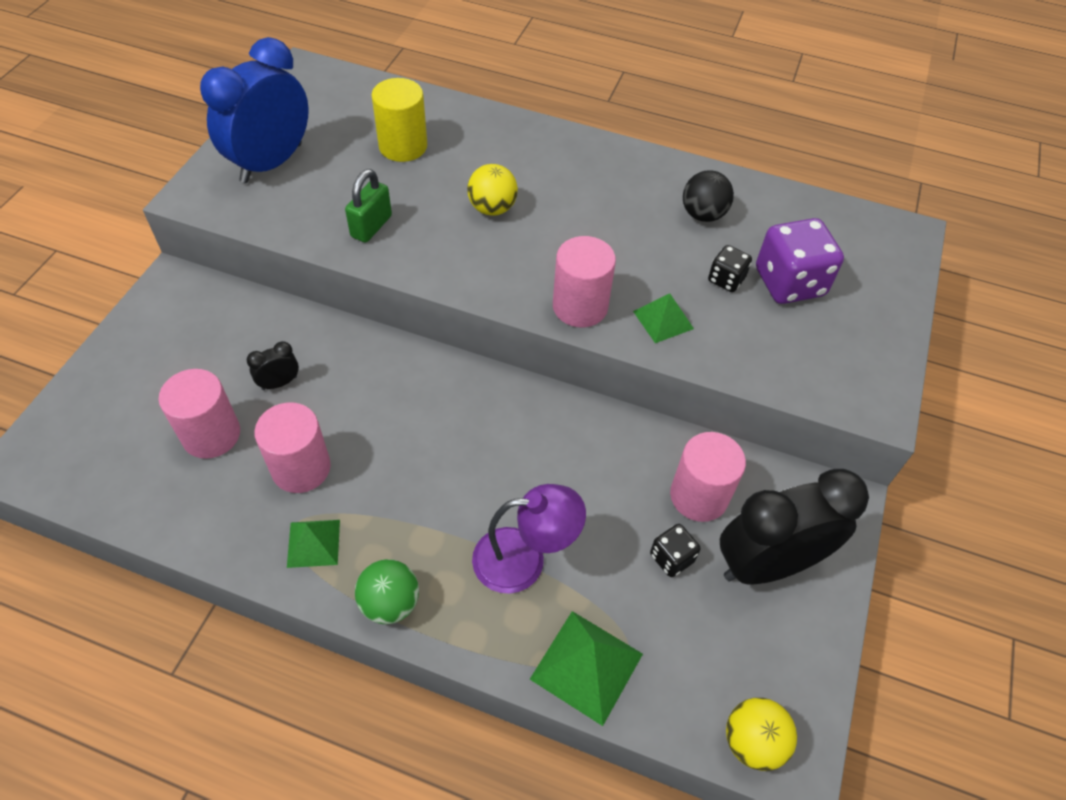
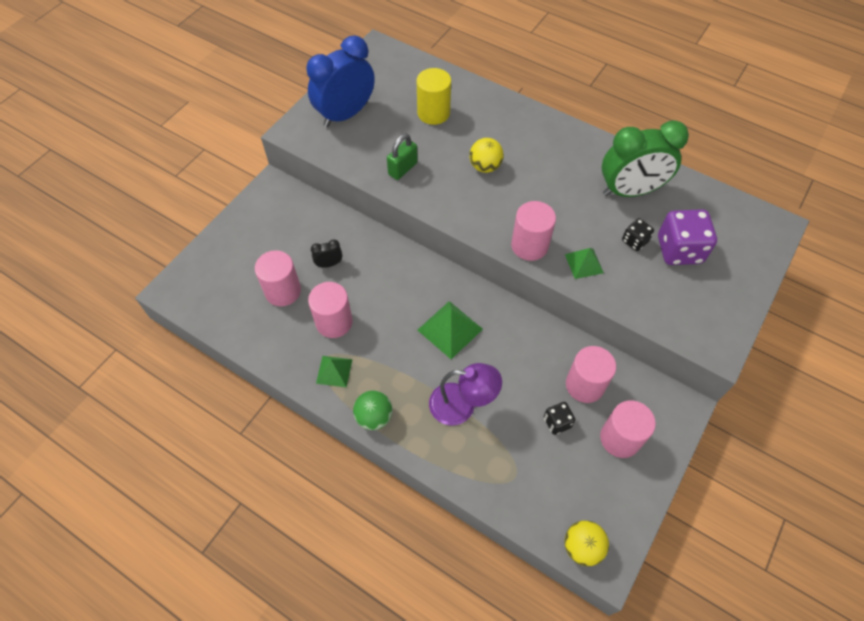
camera: 15 degrees right, 5 degrees up
(586, 666) = (487, 479): green pyramid -> green pyramid (450, 329)
(703, 214) = (630, 191): black ball -> green clock
(767, 564) = (620, 438): black clock -> pink cylinder

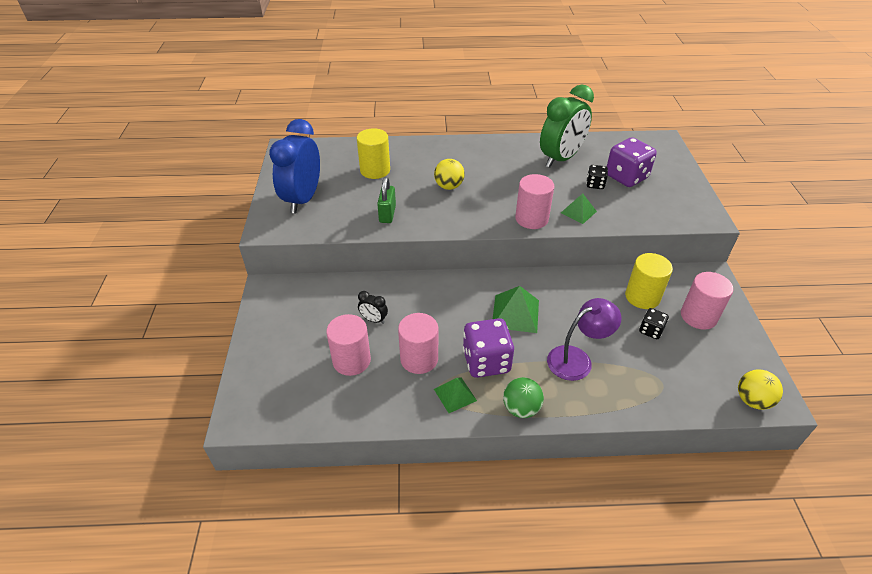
camera: 35 degrees left, 15 degrees down
(329, 264) = (374, 319): black clock -> black clock turned 105 degrees counterclockwise
(384, 358) = (486, 361): none -> purple dice
(585, 385) = (642, 297): pink cylinder -> yellow cylinder

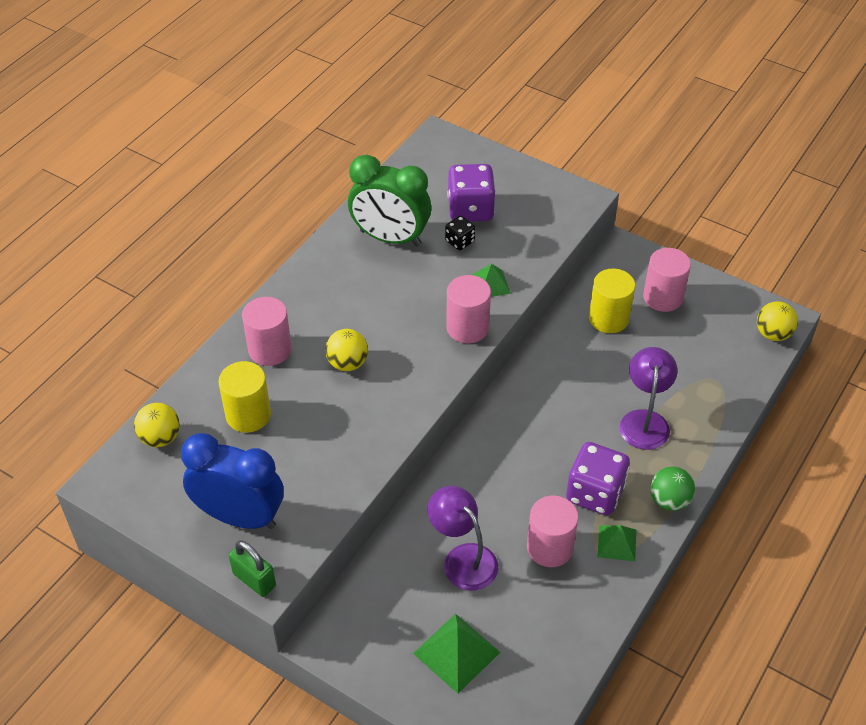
camera: 55 degrees left, 5 degrees up
(303, 199) = (240, 517): blue clock -> blue clock turned 150 degrees clockwise
(331, 151) = (160, 438): none -> yellow ball
(351, 360) = (507, 609): pink cylinder -> pink cylinder (270, 349)
(374, 319) = (463, 558): black clock -> purple lamp
(387, 214) = (346, 447): green padlock -> green padlock (254, 580)
(515, 313) = (551, 430): green pyramid -> green pyramid (456, 653)
(560, 159) = (390, 238): green clock -> green clock turned 120 degrees clockwise
(650, 330) = (653, 343): black dice -> none

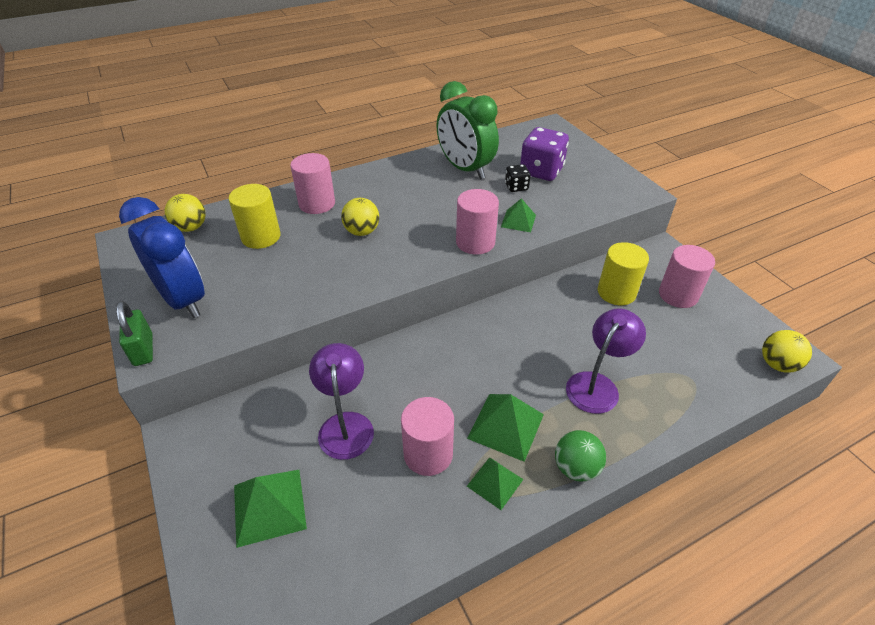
camera: 30 degrees right, 5 degrees down
(595, 493) = (506, 426): purple dice -> green pyramid

